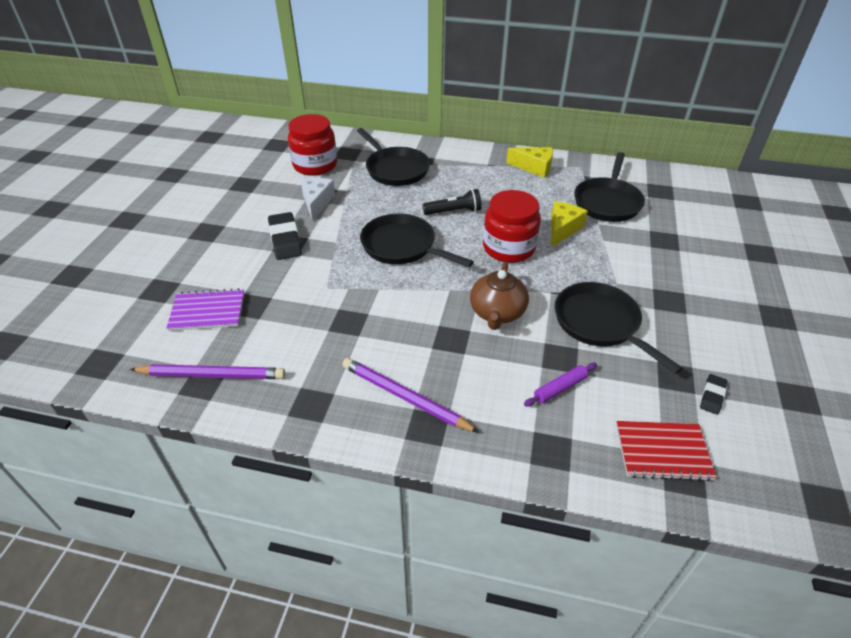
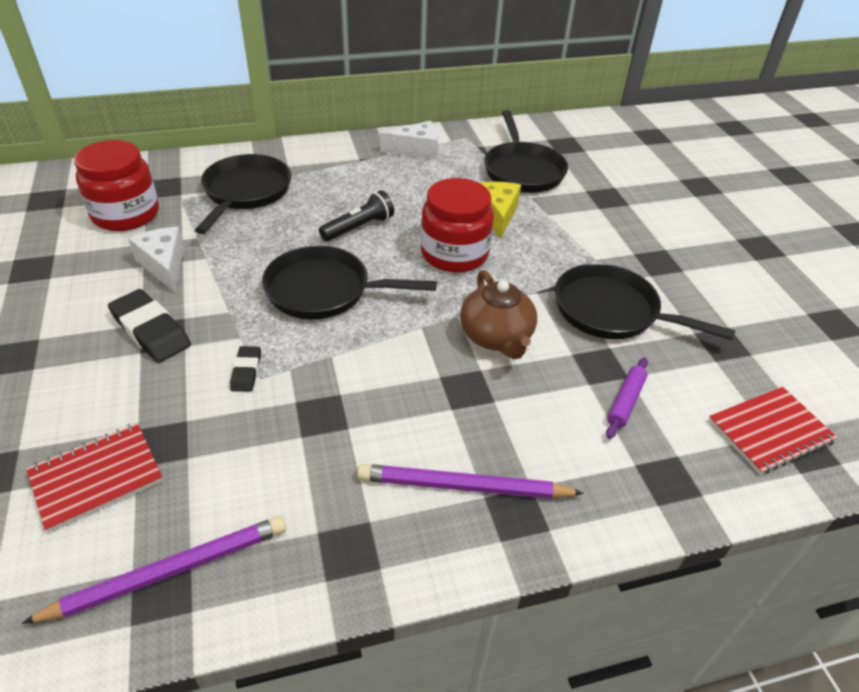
camera: 30 degrees left, 0 degrees up
(207, 311) = (96, 477): purple notebook -> red notebook
(395, 169) = (245, 193): black pan -> black pan turned 105 degrees counterclockwise
(534, 167) = (416, 150): yellow cheese -> white cheese
(712, 396) = (768, 351): black eraser -> black eraser (246, 371)

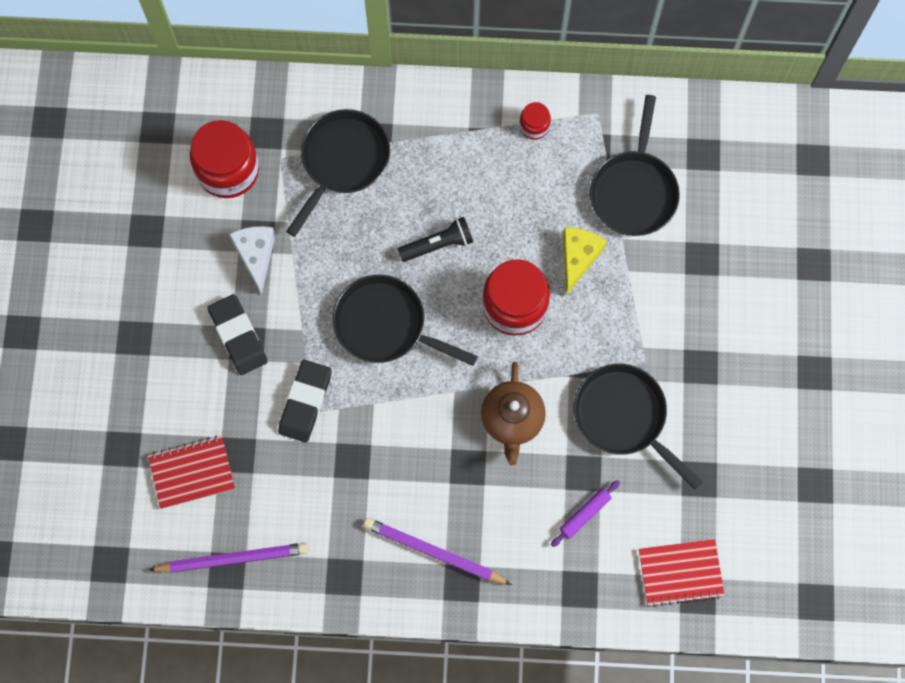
camera: 20 degrees right, 30 degrees up
(246, 371) = (305, 402): black eraser -> black eraser, size x1.83
(416, 150) = (534, 126): white cheese -> red jar

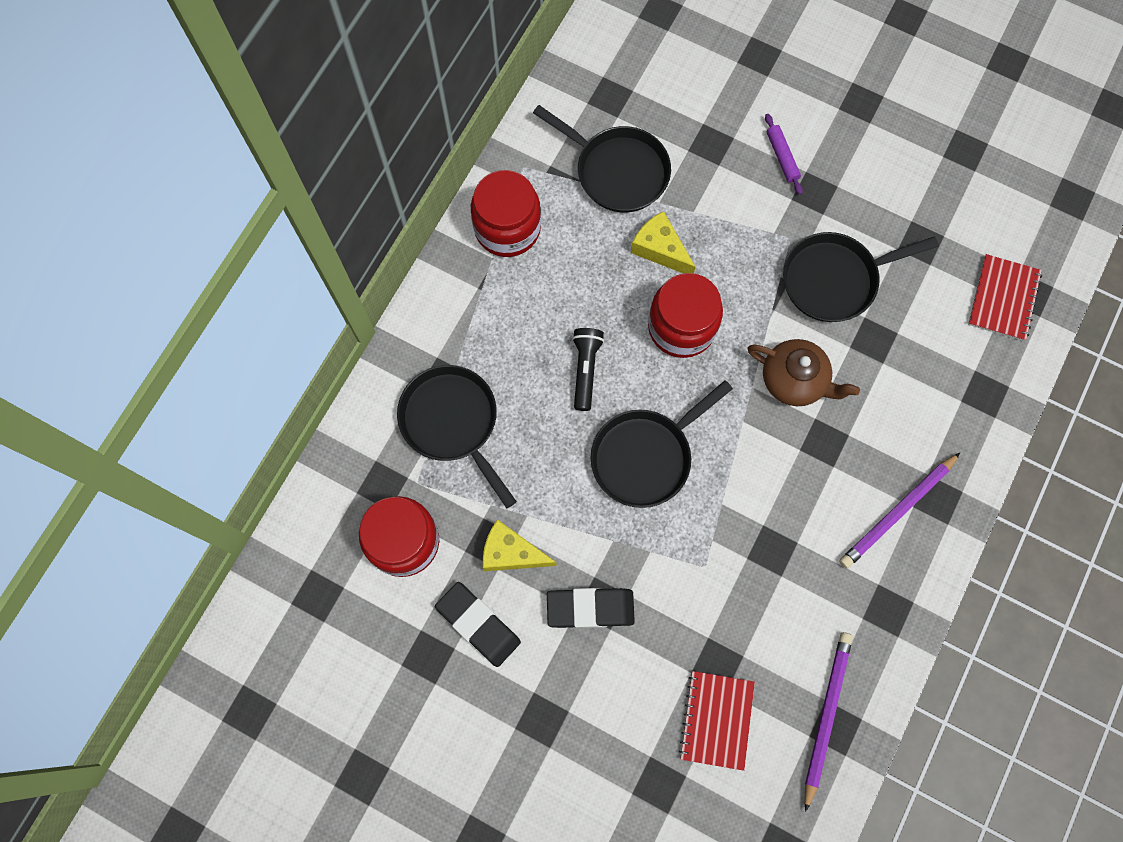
camera: 65 degrees left, 0 degrees up
(256, 255) = (511, 553): white cheese -> yellow cheese
(305, 402) = (691, 570): black eraser -> black eraser (478, 624)
(534, 126) = (507, 228): red jar -> red jar, size x2.07
(585, 514) = (915, 356): purple rolling pin -> purple rolling pin (782, 157)

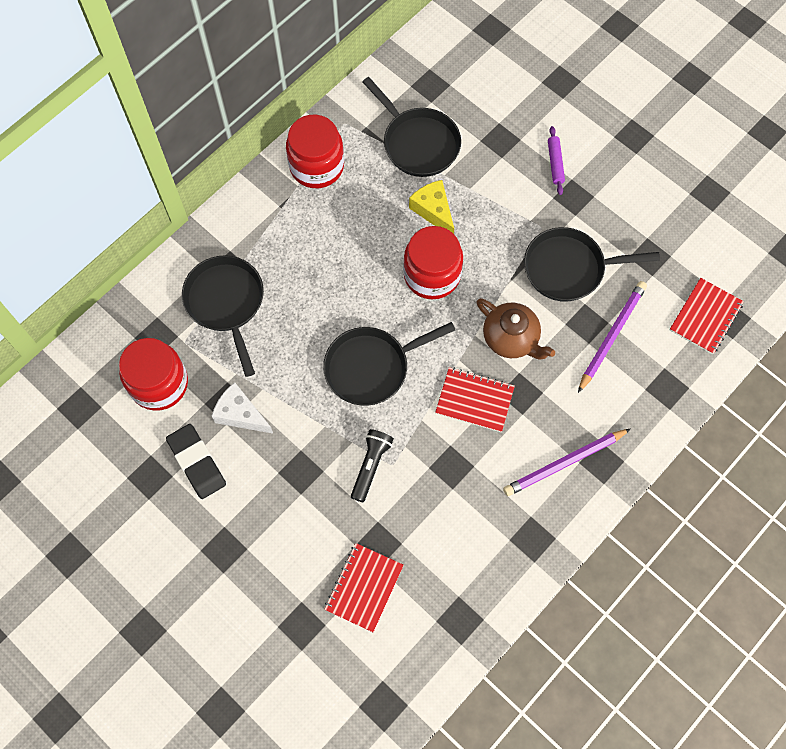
camera: 15 degrees right, 5 degrees down
(511, 553) = (240, 414): yellow cheese -> white cheese
(585, 370) = (344, 289): black flashlight -> black flashlight (370, 466)
(590, 608) = (289, 473): black eraser -> none
(775, 464) = (474, 400): none -> red notebook
(826, 716) = (454, 609): purple pencil -> purple pencil (611, 336)

